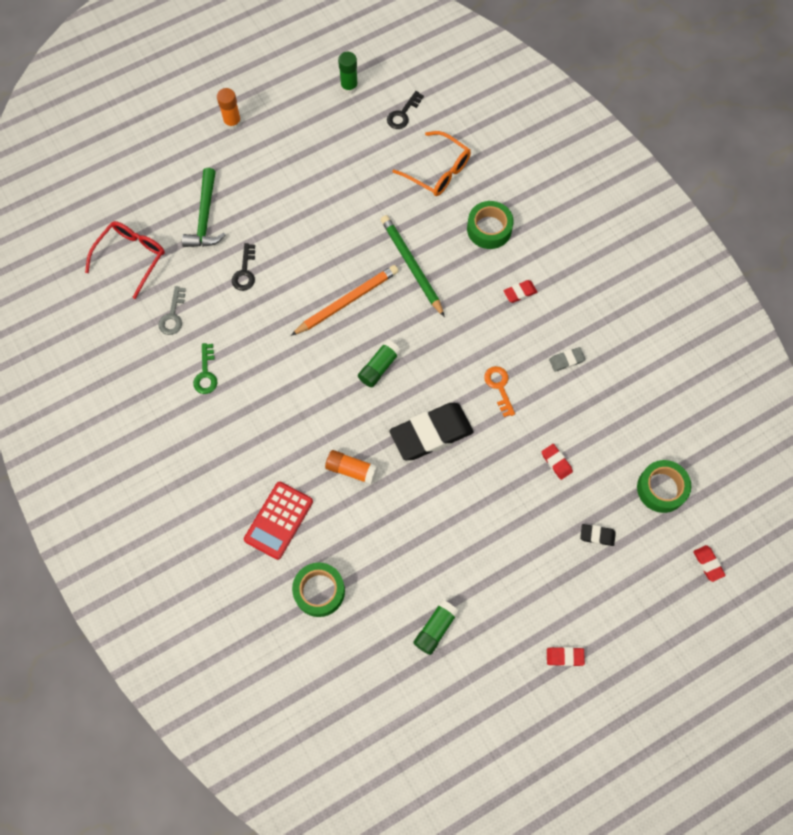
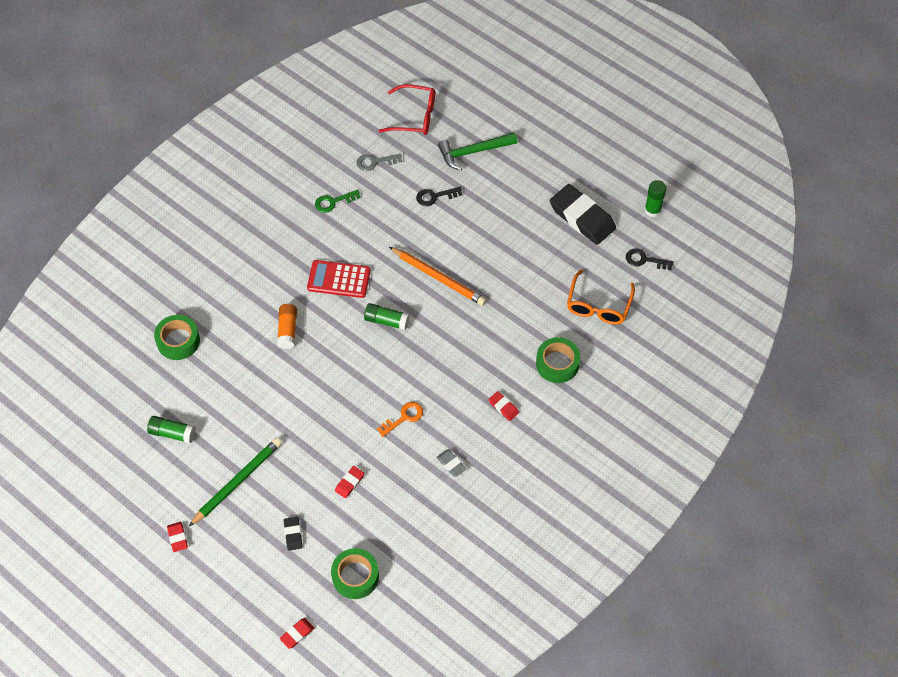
camera: 70 degrees right, 10 degrees down
(232, 122) = (573, 138): orange glue stick -> none
(278, 520) = (227, 294): red calculator -> red calculator (339, 279)
(411, 266) = (493, 315): green pencil -> green pencil (237, 482)
(431, 433) = (341, 378): black eraser -> black eraser (582, 217)

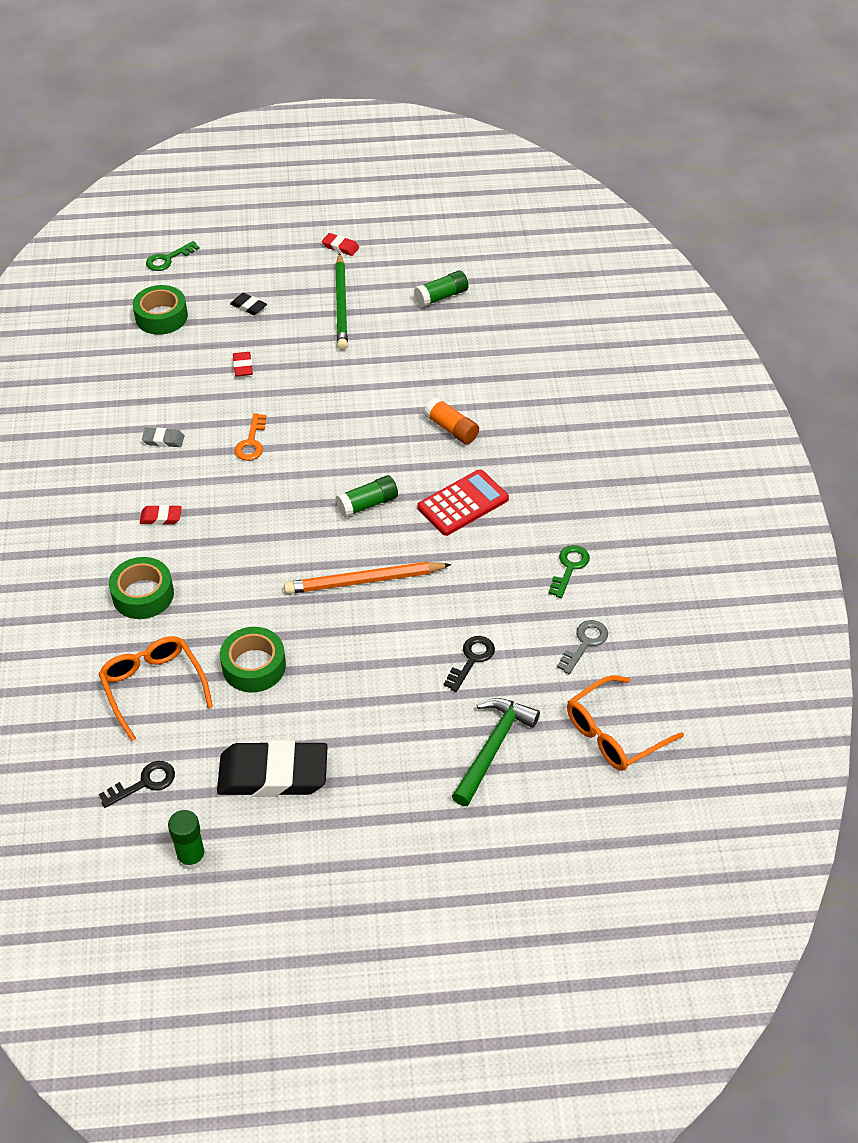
camera: 135 degrees right, 10 degrees down
(178, 341) = (535, 353): green tape -> green tape (254, 666)
(297, 634) = (168, 259): red eraser -> green key
(414, 116) = (614, 733): red glasses -> orange glasses

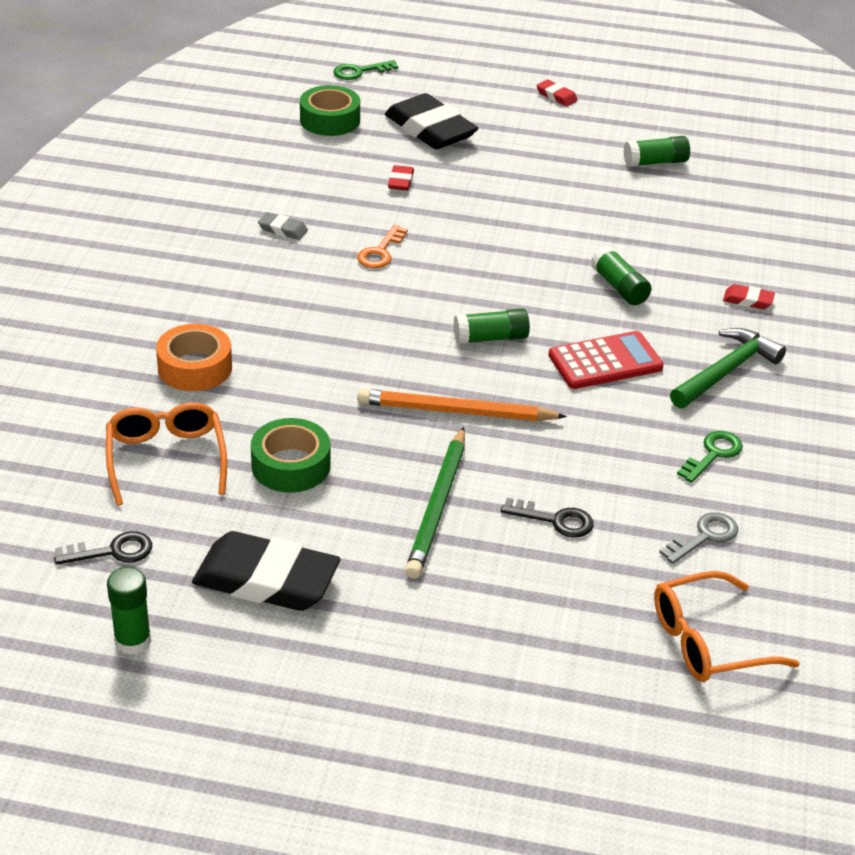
camera: 15 degrees right, 10 degrees down
(143, 595) = (195, 367): green tape -> orange tape
(161, 517) = (248, 299): red eraser -> red eraser (748, 300)
(248, 306) = (430, 129): black eraser -> black eraser, size x2.31
(341, 305) = (536, 148): green pencil -> green pencil (437, 506)
(451, 429) = (619, 287): orange glue stick -> green glue stick
(471, 659) = (555, 520): black key -> black key turned 60 degrees clockwise
(492, 748) = (546, 619): green hammer -> green hammer (726, 371)

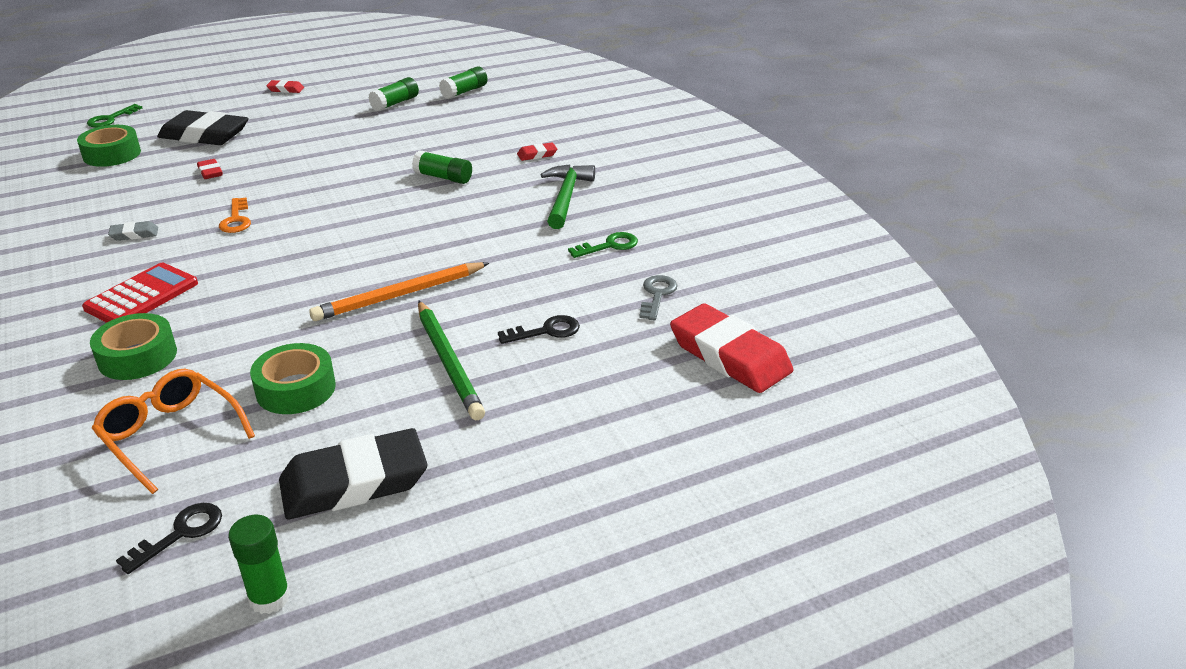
camera: 35 degrees left, 5 degrees down
(195, 367) = (137, 357): orange tape -> green tape
(491, 338) = (380, 240): green glue stick -> green glue stick (464, 92)
(605, 362) = (479, 222): red calculator -> red calculator (142, 296)
(708, 641) = (729, 356): orange glasses -> red eraser
(713, 454) = (609, 246): green key -> green key turned 60 degrees clockwise

